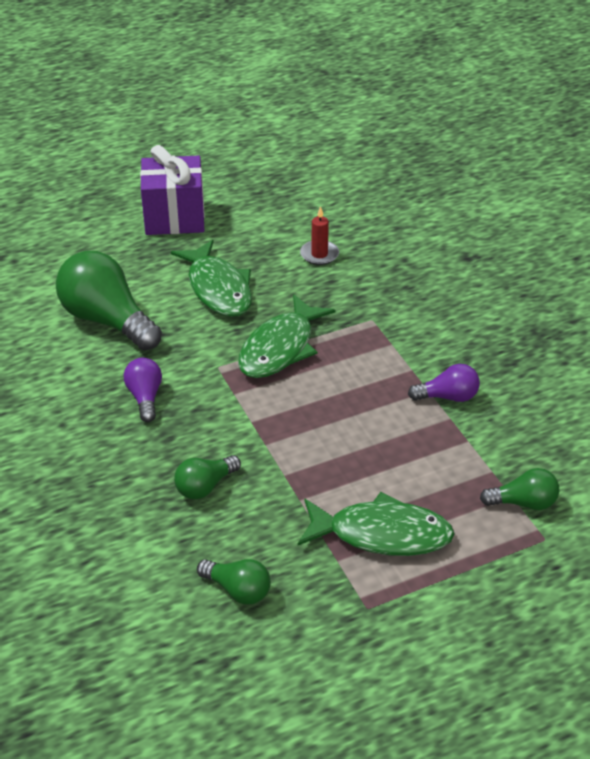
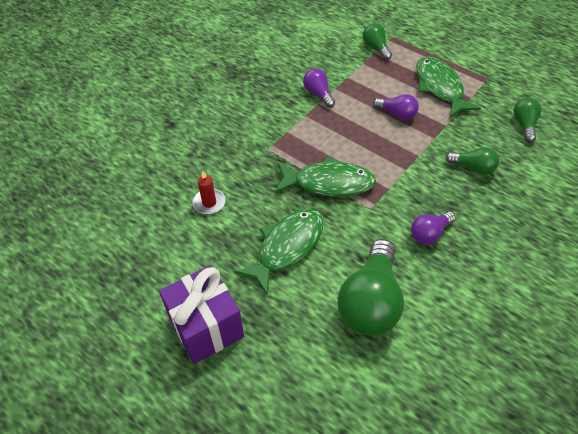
camera: 115 degrees left, 10 degrees up
(355, 458) = (397, 114): none -> purple light bulb

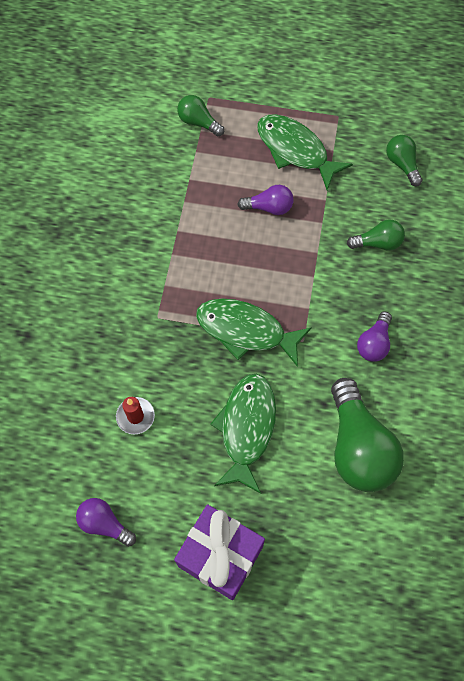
camera: 30 degrees left, 15 degrees up
(318, 94) = (170, 217): purple light bulb -> purple light bulb (104, 523)
(329, 183) = (246, 330): green fish -> green fish turned 135 degrees counterclockwise

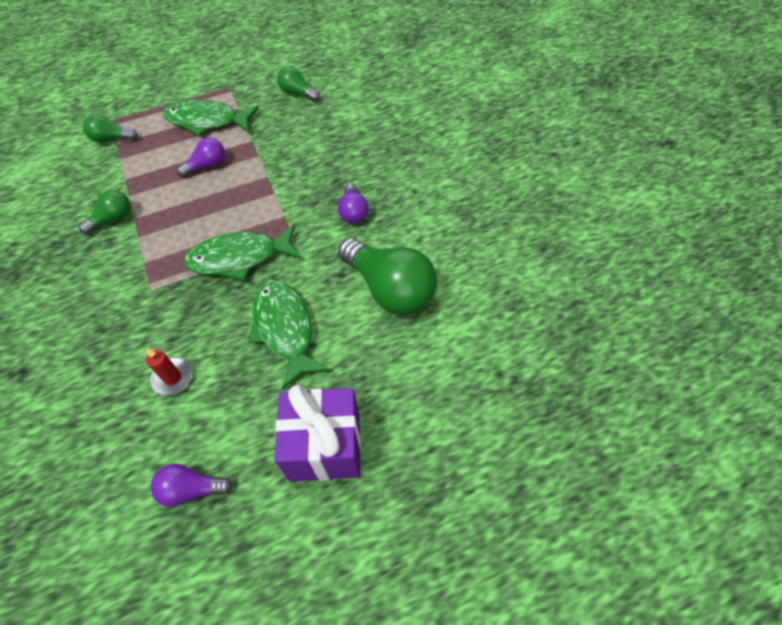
camera: 30 degrees left, 10 degrees down
(378, 243) = (312, 147): green light bulb -> green light bulb (113, 219)

